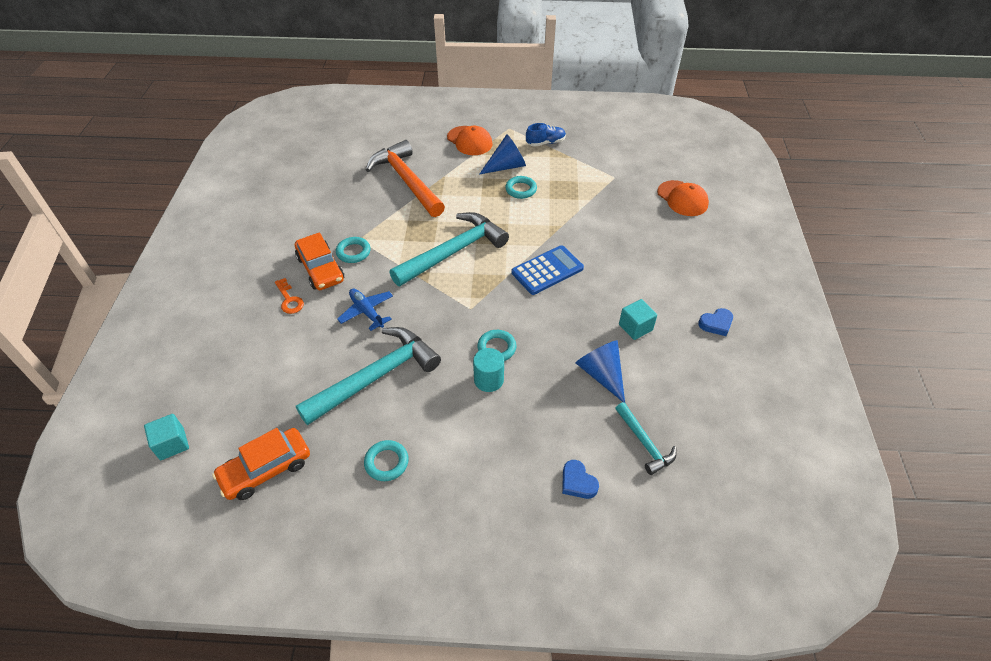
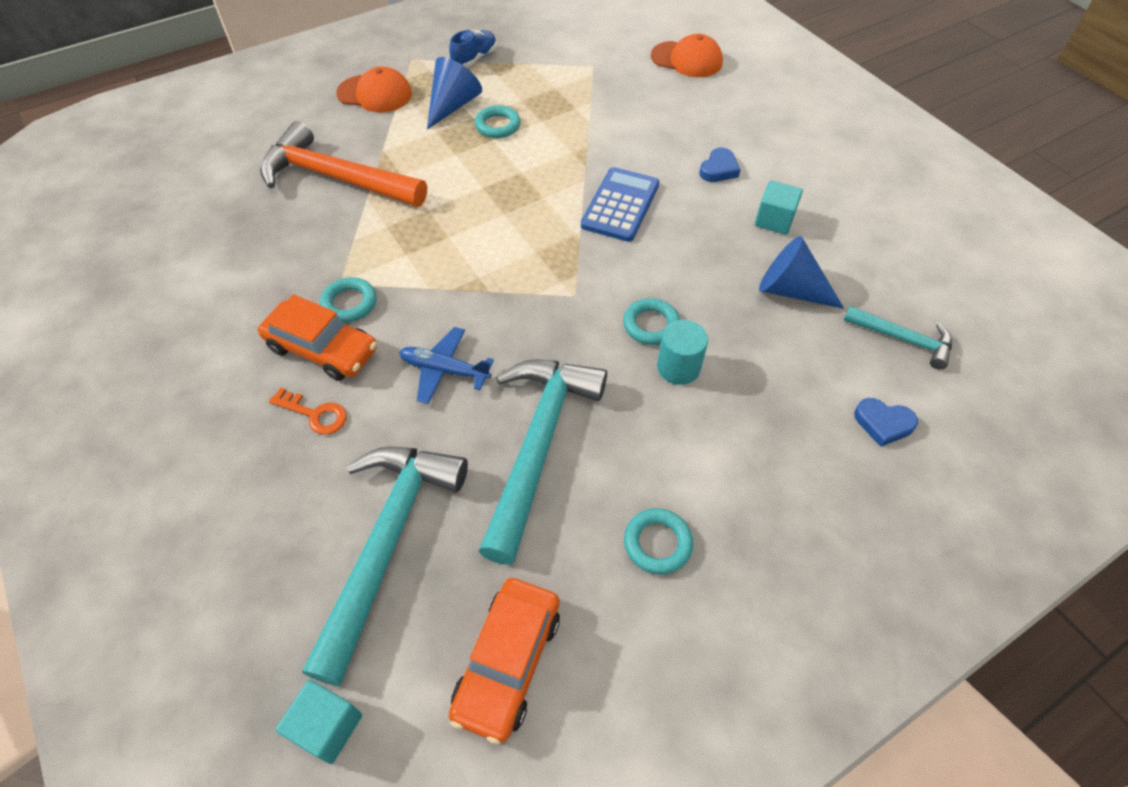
camera: 35 degrees left, 5 degrees up
(453, 252) = (486, 238): turquoise hammer -> turquoise hammer (387, 543)
(716, 324) = (846, 176): blue heart -> blue heart (719, 169)

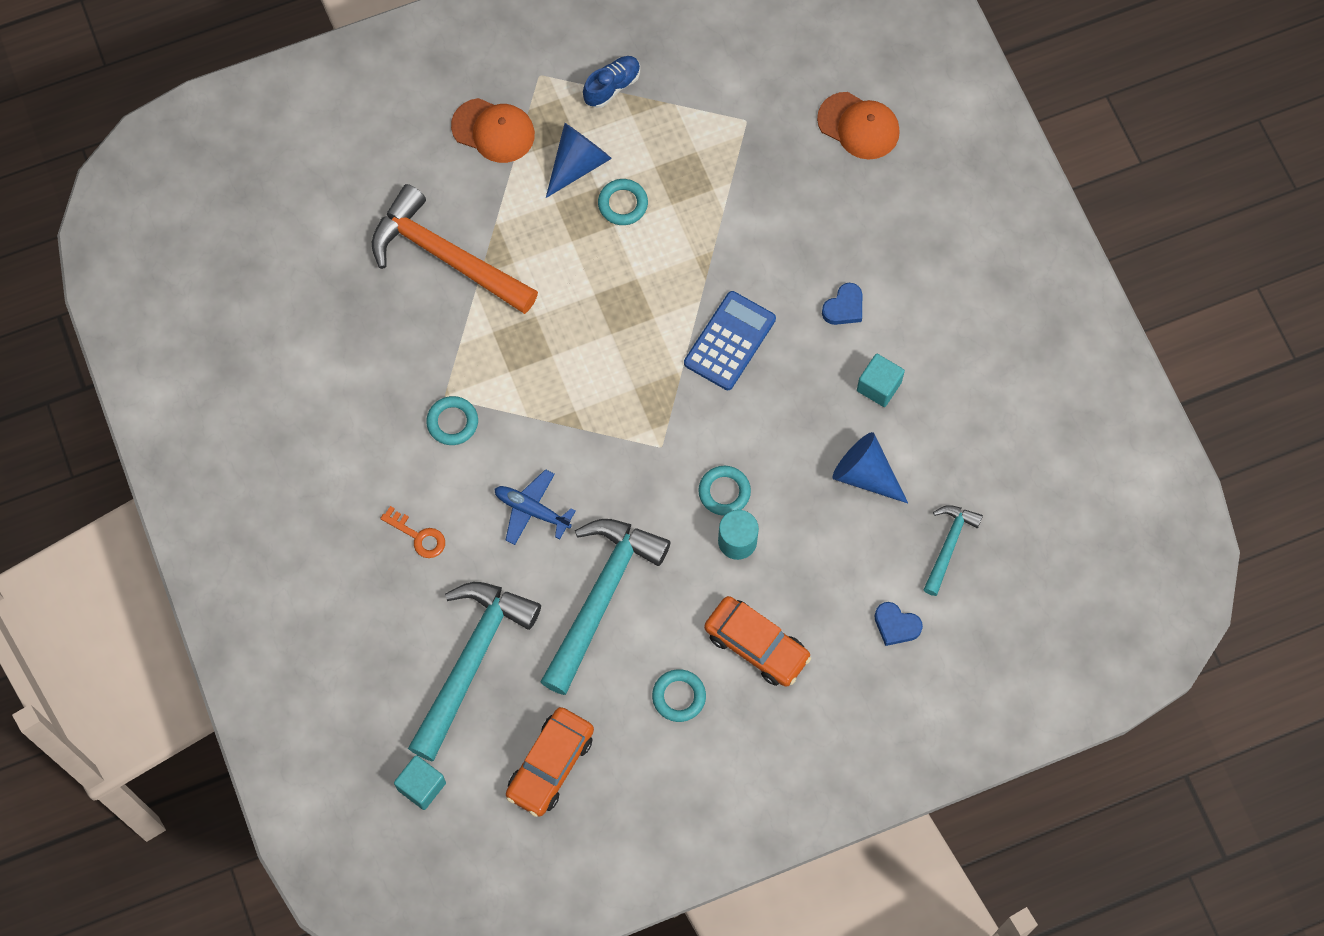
camera: 10 degrees right, 15 degrees up
(322, 349) = (426, 470): orange car -> orange car (756, 645)
(903, 339) = (949, 545): turquoise hammer -> turquoise hammer turned 105 degrees counterclockwise

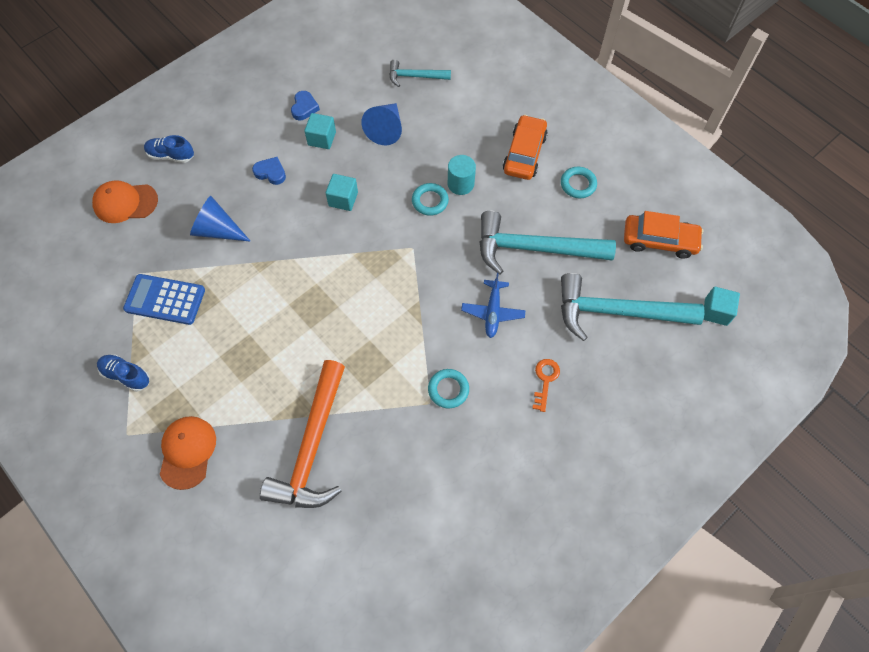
camera: 110 degrees left, 5 degrees down
(578, 164) = (202, 377): blue cone -> blue cone (217, 230)
(623, 204) = (229, 333): turquoise ring -> none
(729, 341) = (318, 231): blue calculator -> blue calculator (165, 300)
(768, 385) = (343, 199): none -> turquoise cube
(858, 126) = (125, 203): orange cap -> orange cap turned 105 degrees counterclockwise
(896, 625) = (477, 88): blue heart -> blue heart (304, 107)
(917, 193) = (171, 155): none -> blue shoe

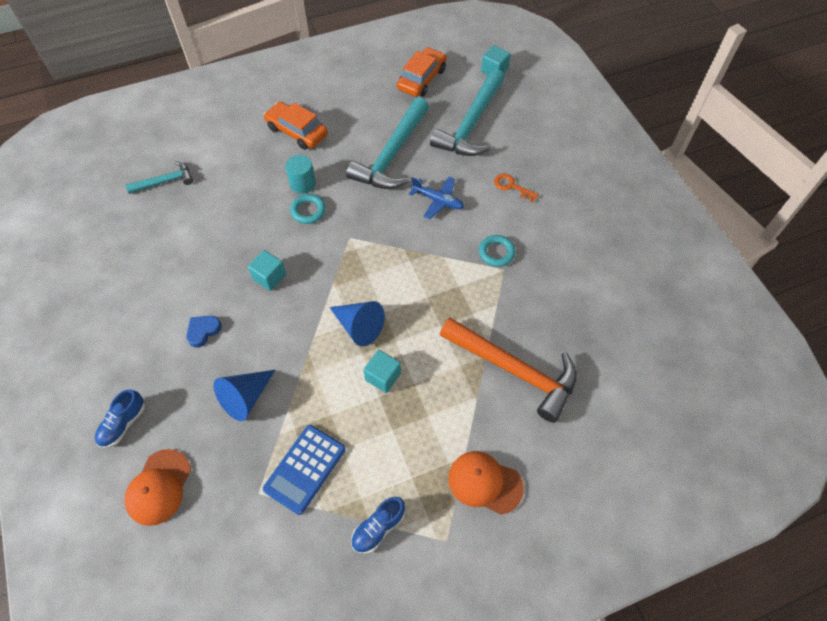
camera: 70 degrees left, 5 degrees down
(304, 107) = (141, 281): blue heart -> none
(322, 138) = (189, 276): turquoise cube -> turquoise cube (383, 376)
(386, 129) = (210, 221): blue cone -> blue cone (359, 327)
(415, 76) = (165, 181): turquoise hammer -> turquoise hammer turned 135 degrees counterclockwise
(578, 184) = (346, 108): turquoise ring -> none

